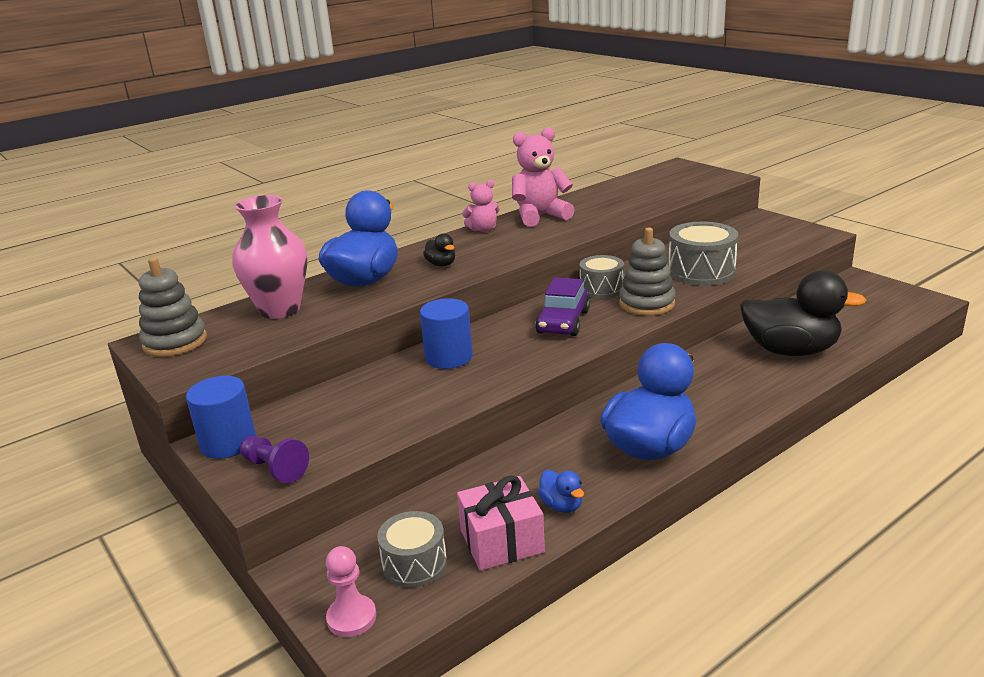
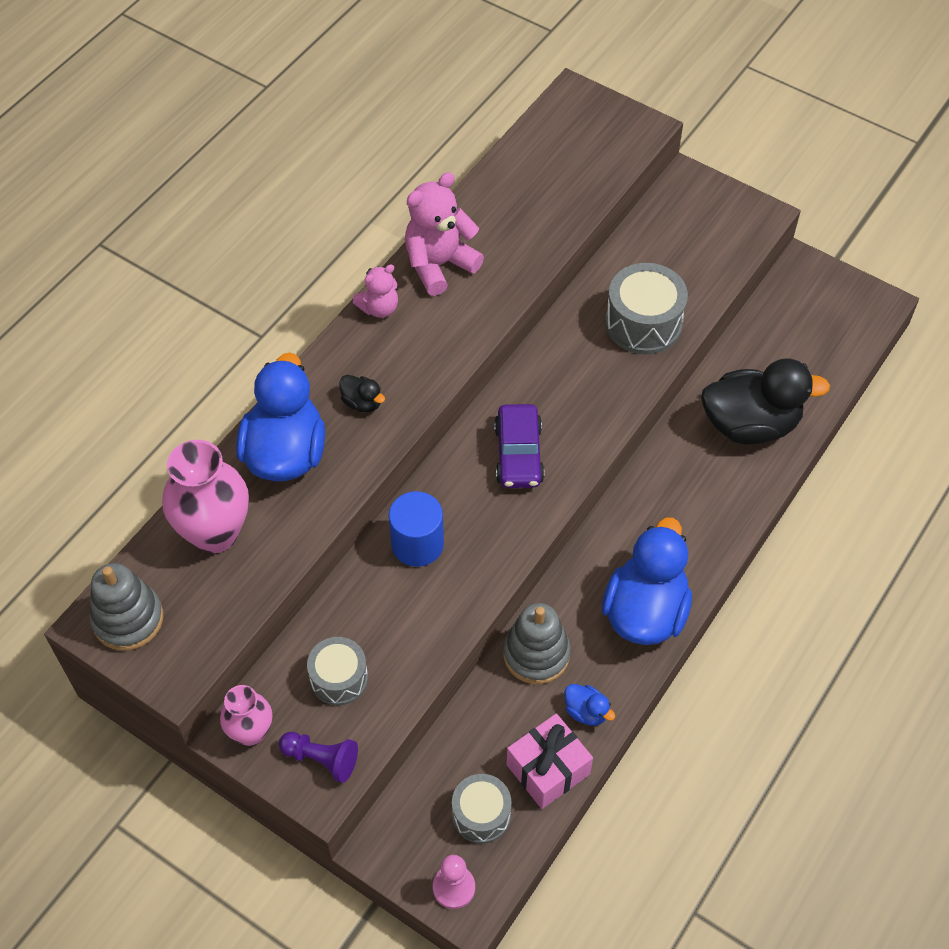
camera: 20 degrees left, 30 degrees up
(228, 443) = (251, 732): blue cylinder -> pink vase
(601, 288) = (540, 377): grey drum -> grey drum (339, 678)
(647, 304) = (599, 402): grey stacking toy -> grey stacking toy (536, 654)

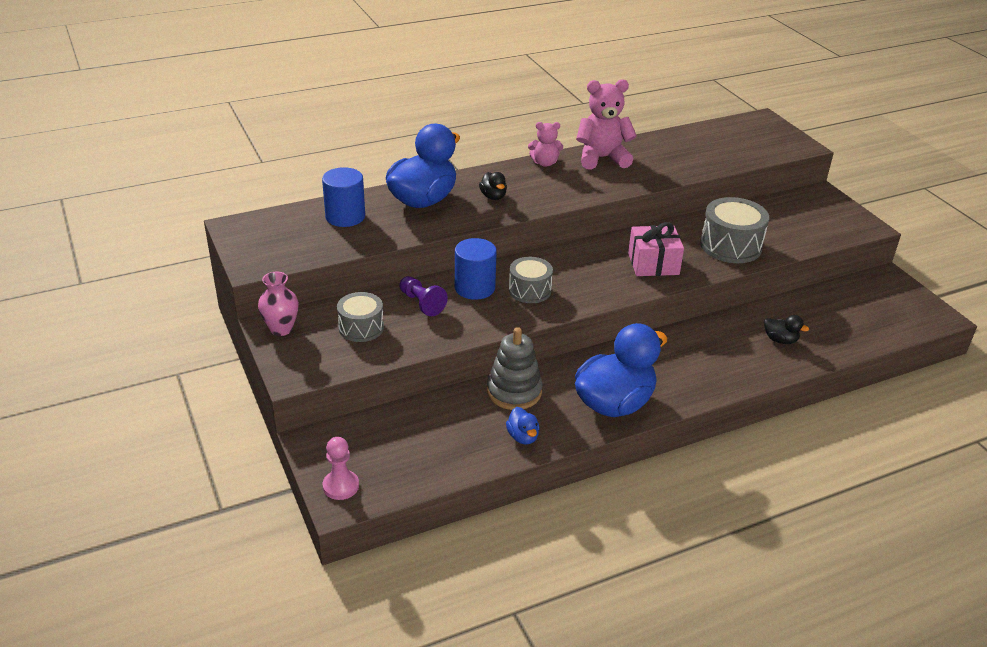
camera: 30 degrees right, 20 degrees down
(128, 619) = (255, 232): grey stacking toy -> none
(215, 533) = (345, 216): pink vase -> blue cylinder
(321, 759) = (311, 360): purple pawn -> purple pawn (421, 303)
(481, 814) = (397, 457): grey drum -> grey drum (530, 290)
(519, 454) = (584, 273): purple car -> none
(548, 769) = (466, 455): pink gift -> pink gift (653, 264)
(750, 424) = (780, 340): black duck -> black duck, size x0.42

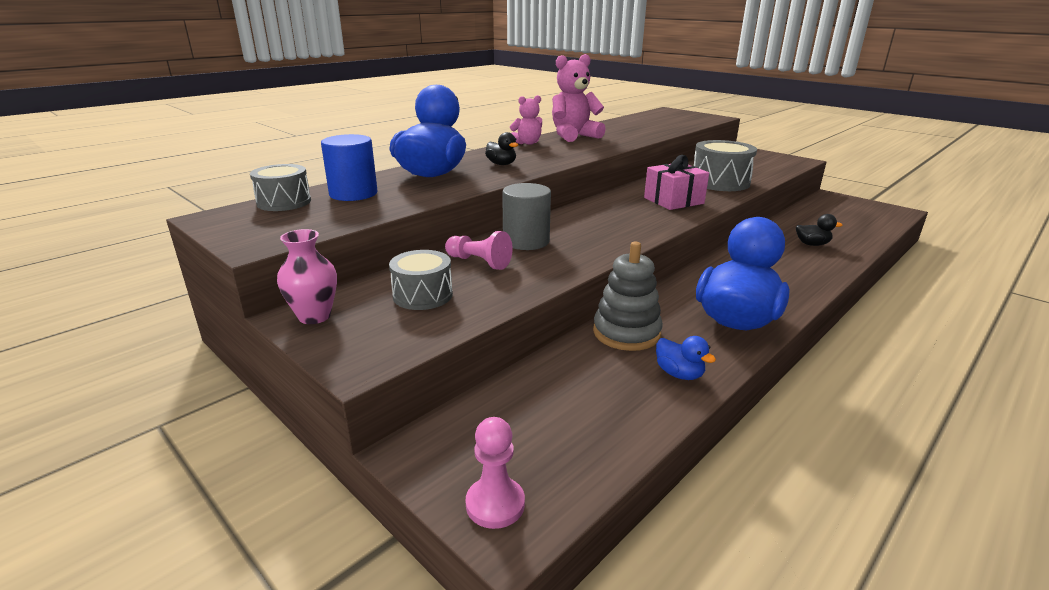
camera: 20 degrees left, 10 degrees down
(421, 303) = (479, 262): purple pawn -> pink pawn
(474, 288) = (526, 241): blue cylinder -> grey cylinder
(530, 290) = (584, 234): grey drum -> grey drum (284, 202)

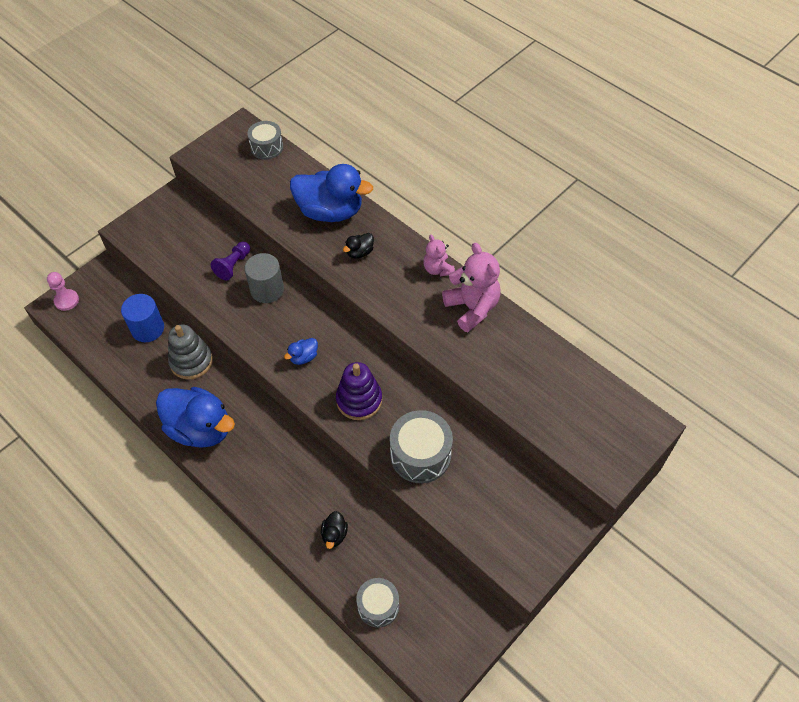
camera: 90 degrees right, 30 degrees up
(314, 316) = (172, 203): pink vase -> none
(353, 194) = (283, 176): blue cylinder -> blue cylinder (148, 329)
(423, 295) = (190, 243): grey drum -> grey drum (378, 606)
(479, 262) = (233, 265): pink pawn -> purple pawn
(673, 200) = (359, 400): pink gift -> purple stacking toy
(679, 374) = (143, 382): blue duck -> blue duck (303, 357)

